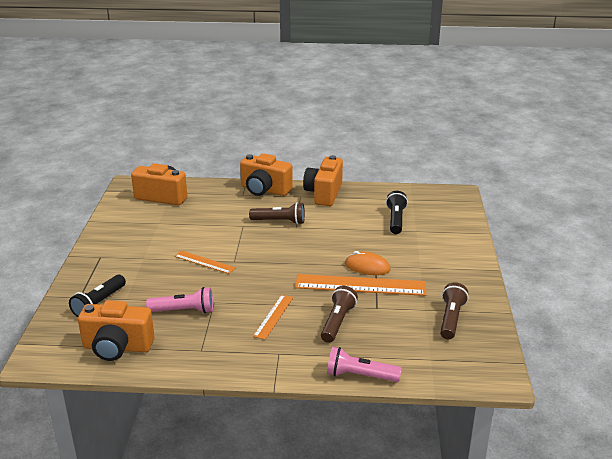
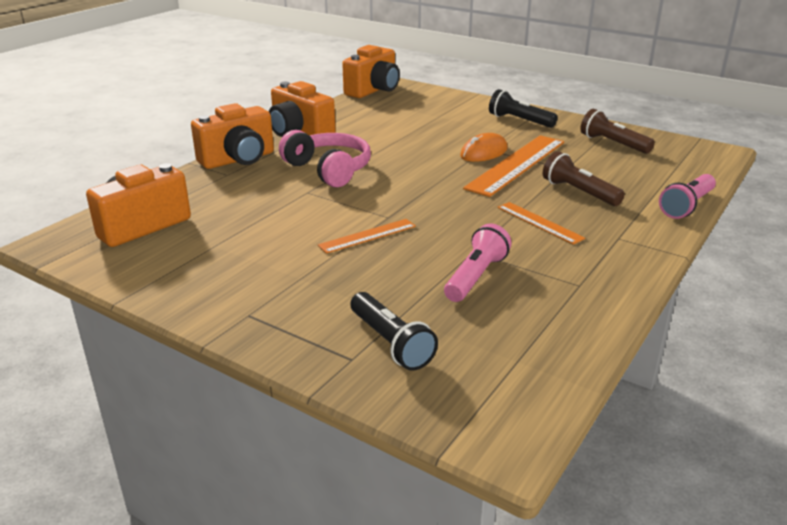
camera: 60 degrees left, 0 degrees up
(117, 347) = (528, 350): orange camera -> orange camera (373, 90)
(279, 221) = (329, 170): brown flashlight -> pink headphones
(396, 220) = (406, 118): black flashlight -> black flashlight (519, 121)

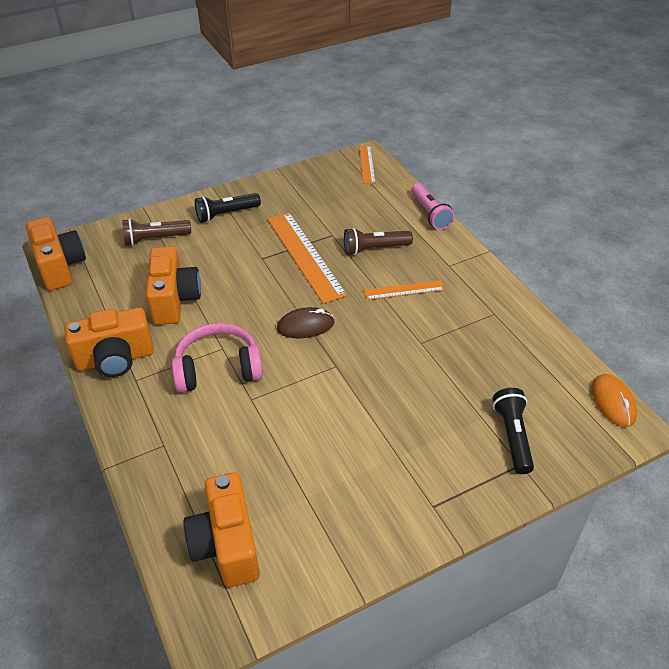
camera: 60 degrees left, 15 degrees up
(238, 160) = (136, 426): orange camera -> orange camera (174, 300)
(367, 236) = (359, 390): orange ruler -> orange ruler (367, 164)
(390, 343) = (512, 436): black flashlight -> black flashlight turned 90 degrees counterclockwise
(423, 189) = (305, 326): none -> brown mouse
(476, 276) = (456, 357): pink flashlight -> none
(484, 152) = (268, 262): orange mouse -> orange mouse (613, 402)
(613, 144) = (313, 192): brown flashlight -> brown flashlight (155, 239)

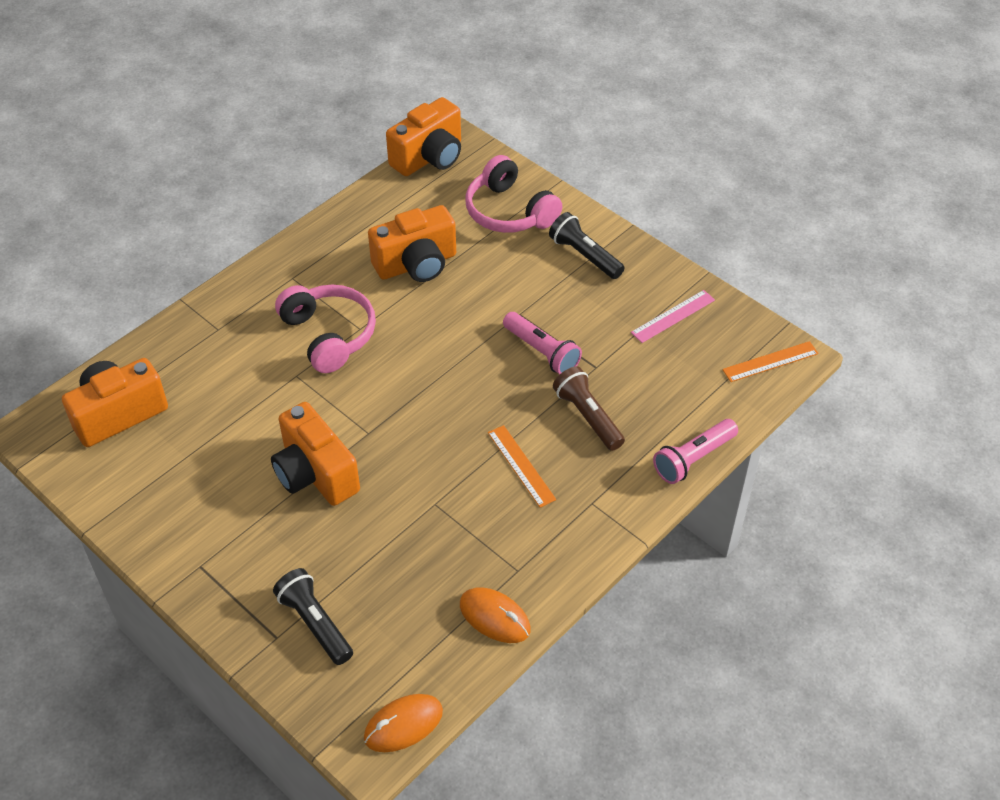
camera: 70 degrees right, 5 degrees up
(115, 359) = (314, 252): orange camera -> orange camera (315, 474)
(155, 239) = (509, 211): brown flashlight -> pink headphones
(305, 256) = (542, 352): orange ruler -> pink flashlight
(305, 326) = (420, 388): brown mouse -> none
(307, 191) = (673, 316): none -> pink ruler
(512, 436) = (315, 623): black flashlight -> black flashlight turned 105 degrees counterclockwise
(531, 333) = (495, 617): none -> orange mouse

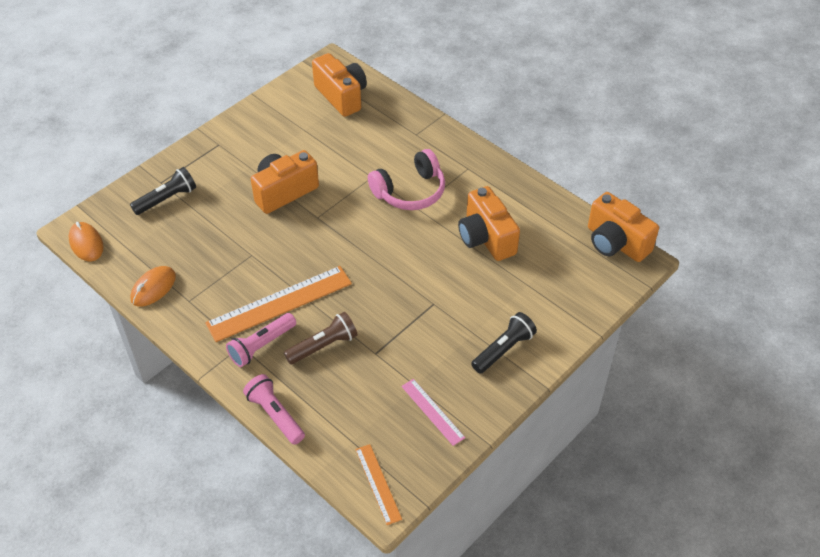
camera: 90 degrees right, 0 degrees up
(509, 211) = (554, 297): pink headphones -> none
(521, 465) = (279, 303): orange ruler -> orange ruler, size x1.88
(542, 352) = (392, 317): pink flashlight -> pink flashlight (261, 346)

